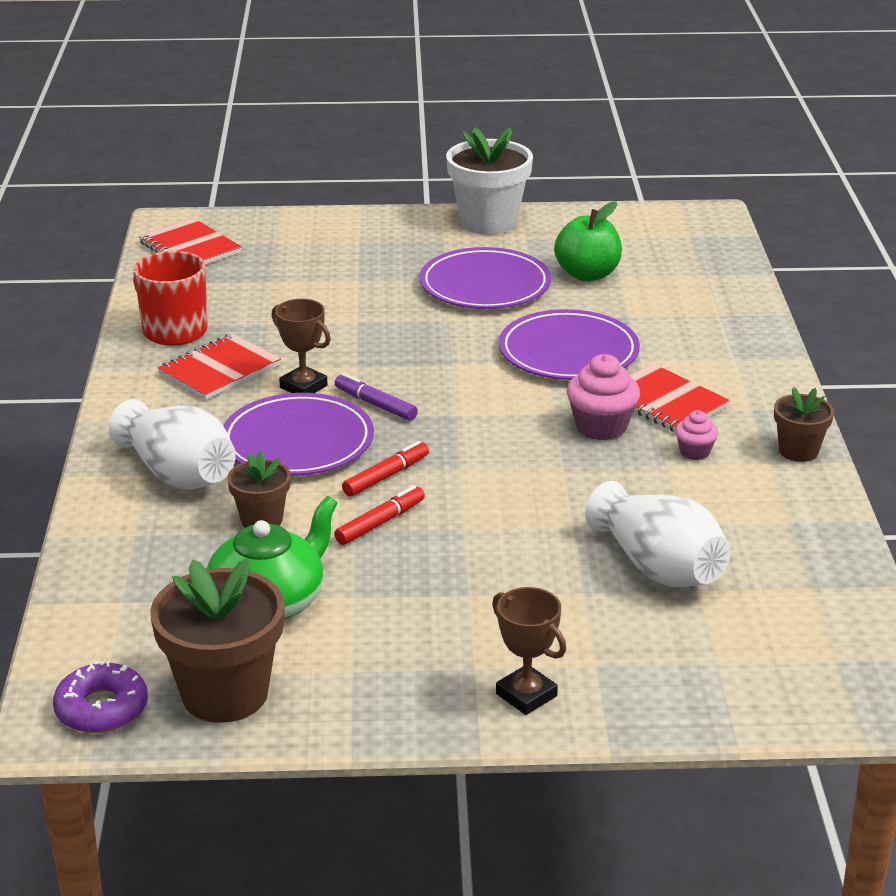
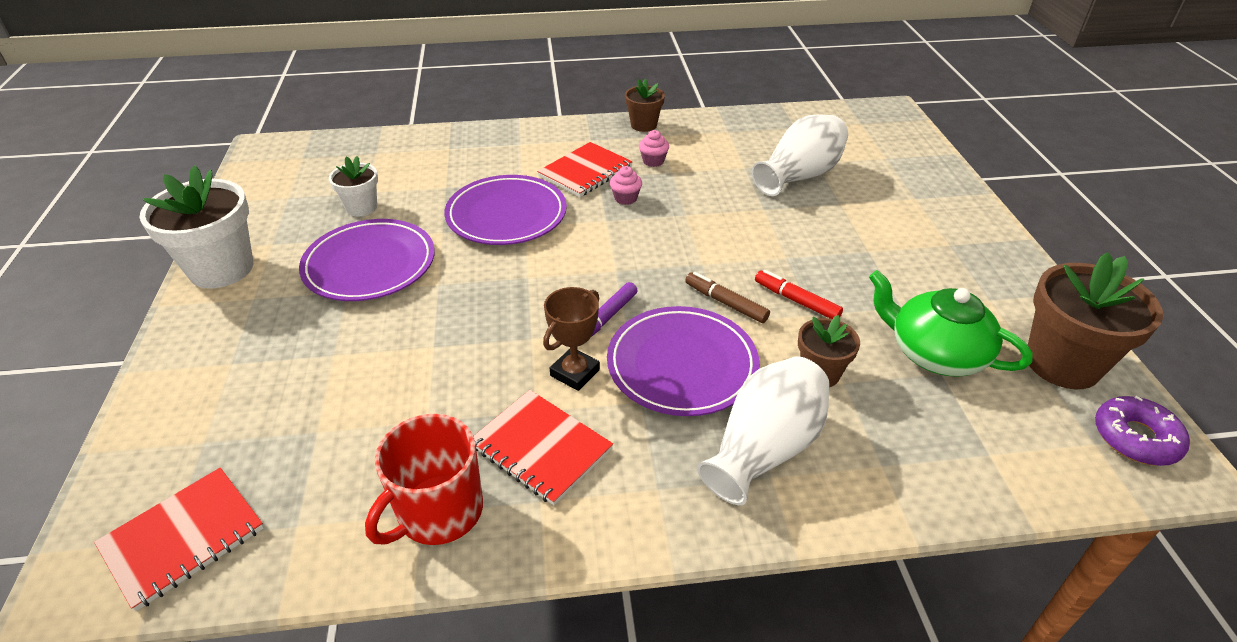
camera: 95 degrees left, 10 degrees up
(386, 476) = (725, 303): red marker -> brown marker
(526, 695) = (963, 223): brown trophy -> none
(587, 274) = (361, 207): green apple -> white flower pot
(601, 427) = (625, 198): pink cupcake -> pink cupcake, size x0.57

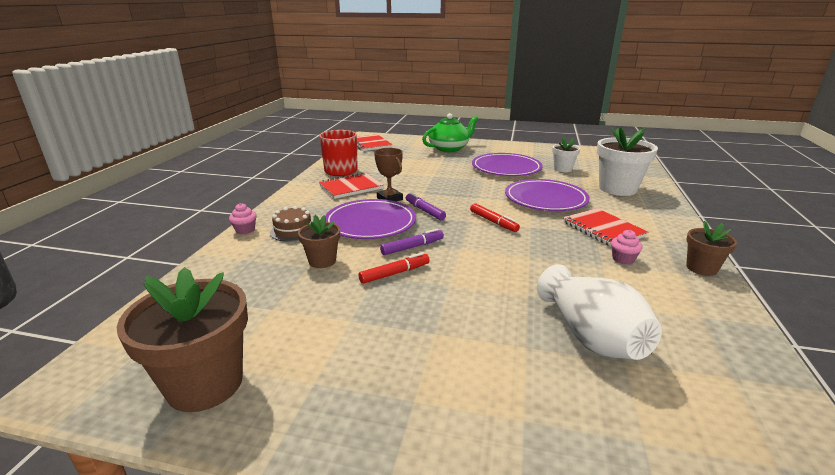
camera: 110 degrees right, 15 degrees down
(221, 269) = (515, 147): white flower pot -> white flower pot (617, 189)
(609, 249) = (493, 222): none -> red marker
(625, 198) = (559, 237): pink cupcake -> pink cupcake (245, 230)
(725, 303) = (412, 247): brown marker -> purple marker
(764, 448) = (293, 230): white vase -> brown cake
(935, 353) = (290, 314): green teapot -> green teapot (449, 148)
(1135, 438) = (109, 378): purple donut -> none

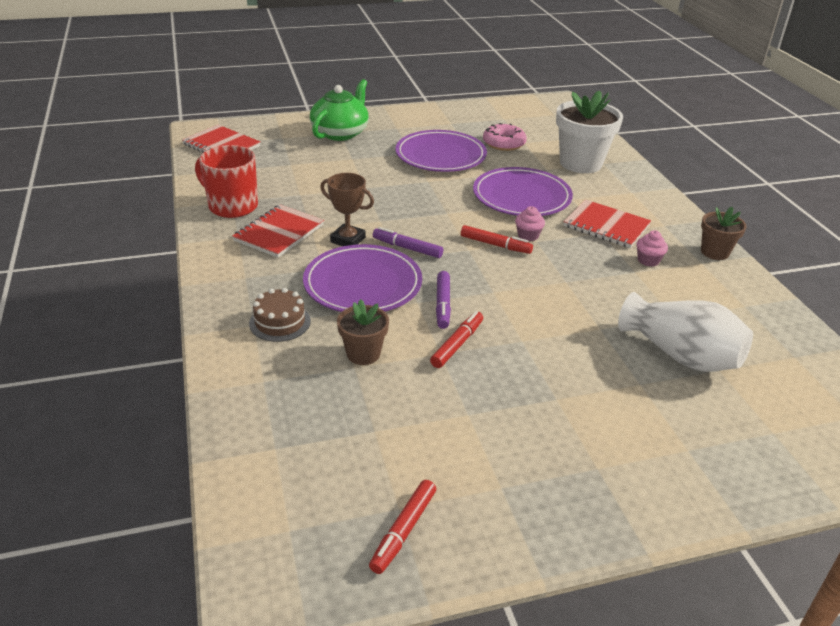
camera: 30 degrees left, 10 degrees up
(205, 384) = (403, 531): brown flower pot -> red marker
(245, 230) = (215, 339): pink cupcake -> pink cupcake (528, 236)
(412, 247) = (442, 304): purple marker -> purple marker turned 150 degrees clockwise
(563, 169) = (504, 143): white flower pot -> pink donut

